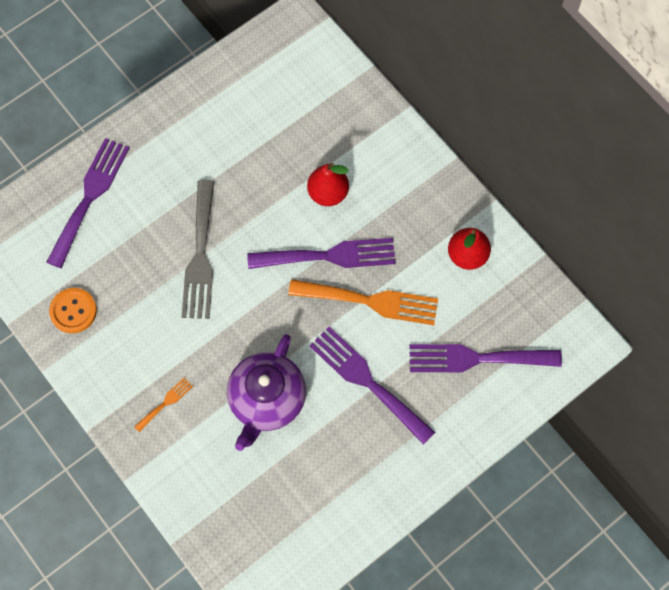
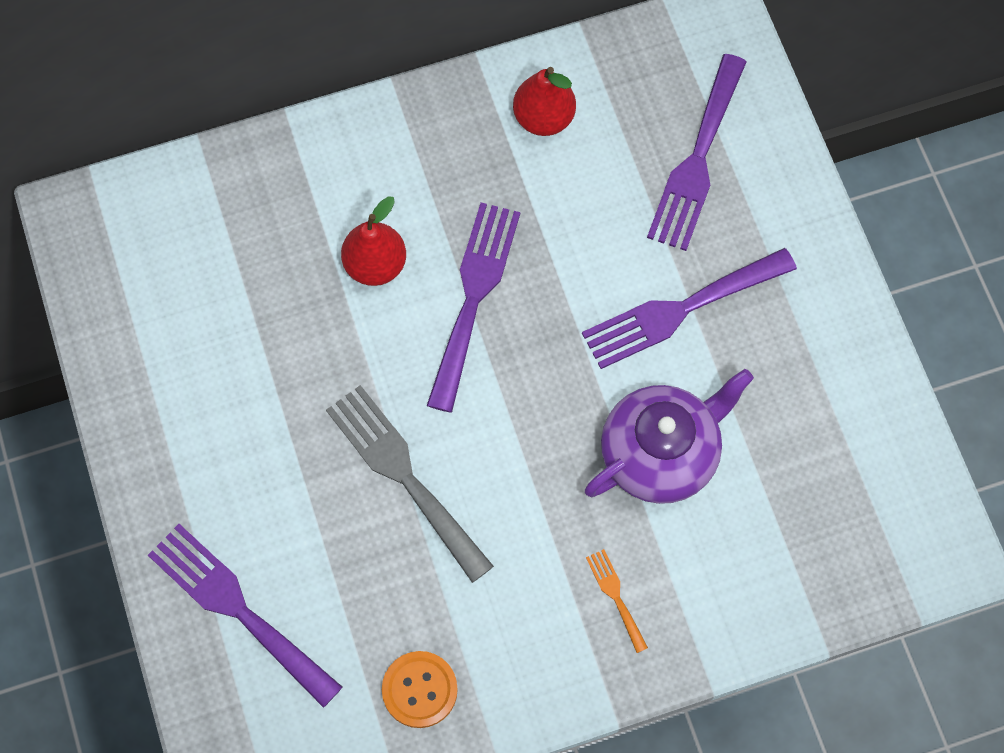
camera: 70 degrees left, 0 degrees up
(200, 256) = (404, 475): grey fork -> grey fork turned 150 degrees counterclockwise
(266, 400) = (661, 453): purple teapot -> purple teapot turned 75 degrees counterclockwise
(371, 301) = (564, 265): orange fork -> none

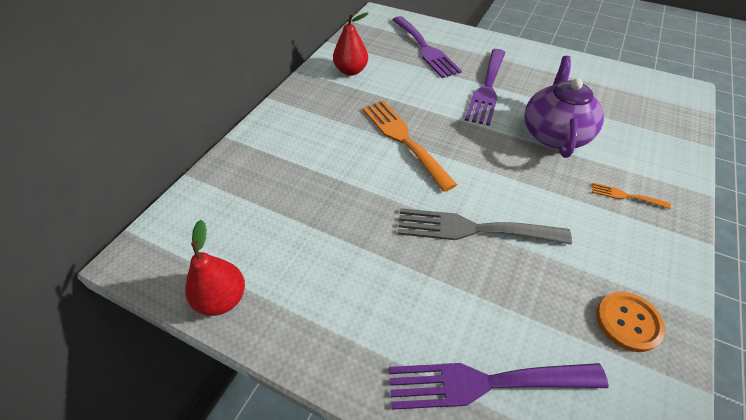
camera: 45 degrees left, 20 degrees down
(375, 265) = (343, 159): red pear -> red pear (222, 299)
(474, 296) = (403, 139): purple fork -> orange fork

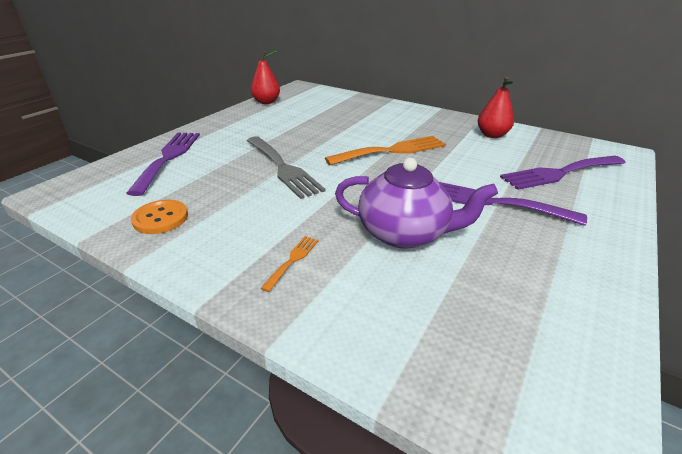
camera: 95 degrees right, 15 degrees down
(472, 229) = (283, 168): grey fork -> grey fork turned 135 degrees clockwise

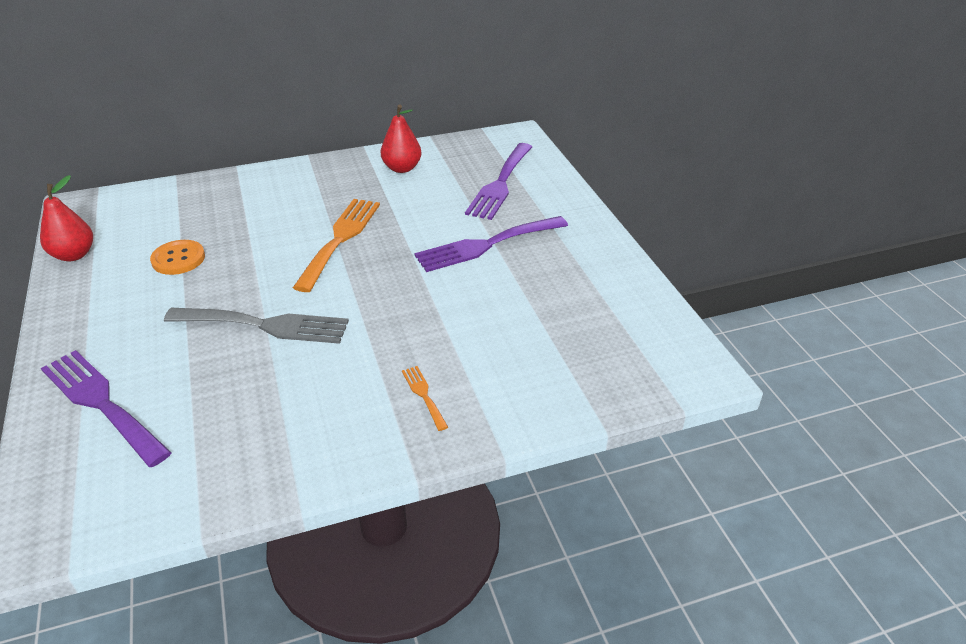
camera: 50 degrees left, 5 degrees up
(160, 218) = (241, 457): orange button -> orange button (178, 259)
(405, 233) = (467, 314): purple teapot -> none

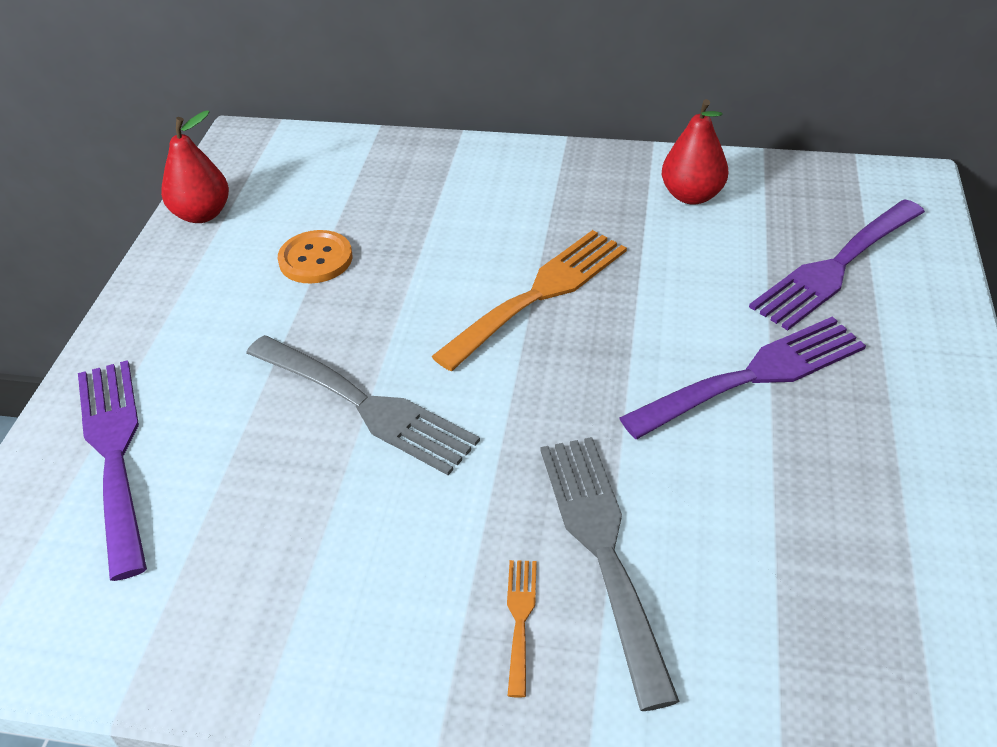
camera: 30 degrees right, 5 degrees up
(450, 348) = (602, 548): none -> grey fork
(486, 245) = (754, 375): purple fork -> purple fork turned 150 degrees clockwise

